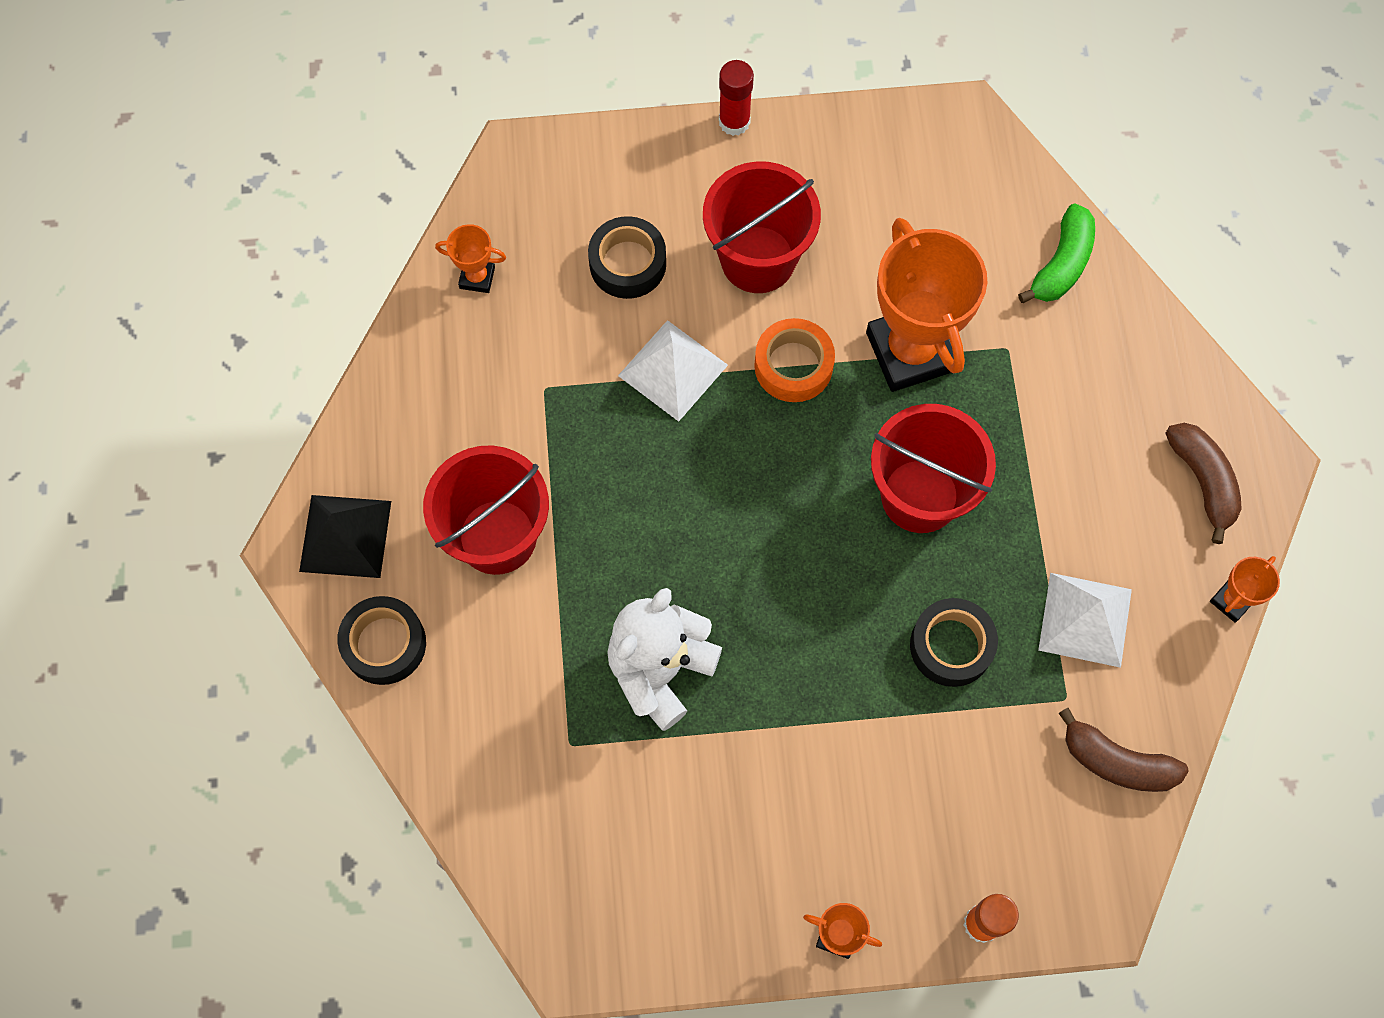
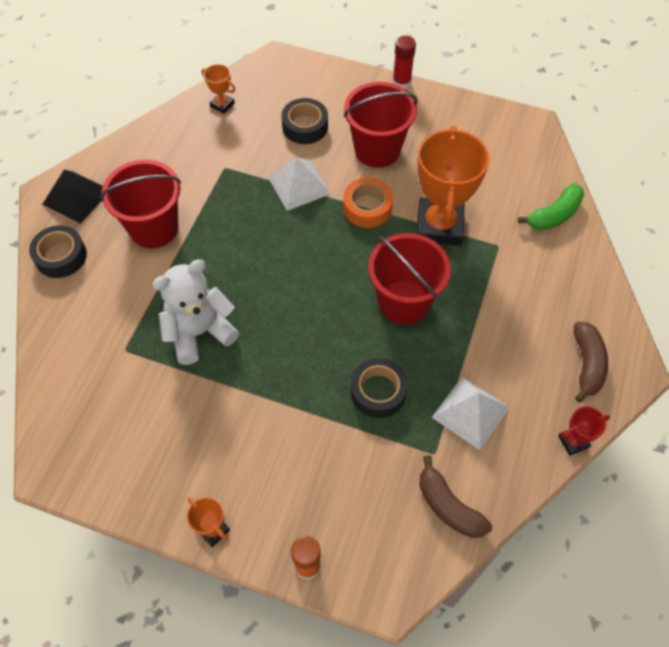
camera: 25 degrees right, 10 degrees down
(1231, 601) = (573, 441): orange trophy -> red trophy

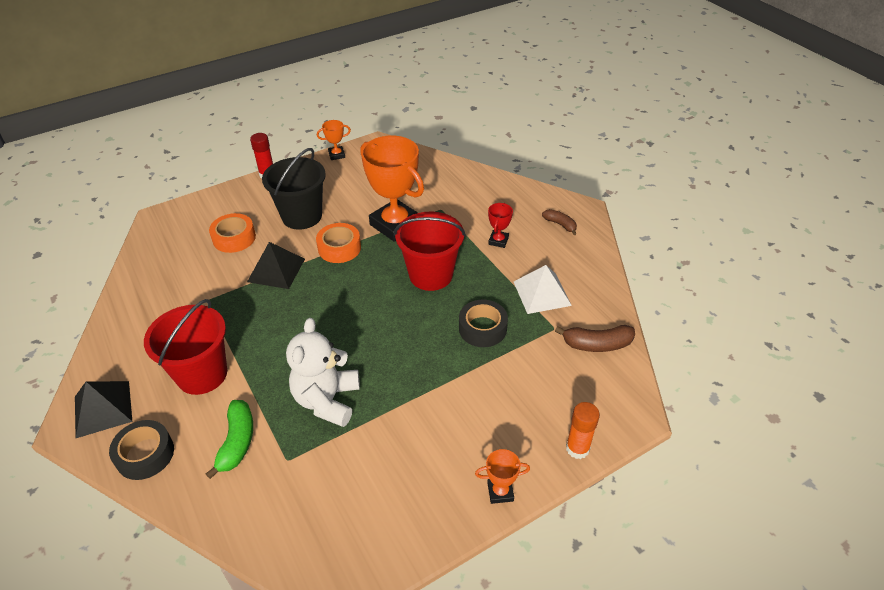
camera: 50 degrees left, 15 degrees down
(222, 105) = (151, 268): orange trophy -> orange trophy (336, 155)
(299, 185) = (276, 270): white pyramid -> black pyramid
(305, 126) = (234, 238): black tape -> orange tape
(377, 150) = (302, 216): red bucket -> black bucket
(554, 215) = (448, 175): green banana -> green banana (237, 442)
(573, 441) = (604, 261): red trophy -> red trophy (498, 241)
(586, 364) = (560, 224): brown banana -> brown banana, size x0.65

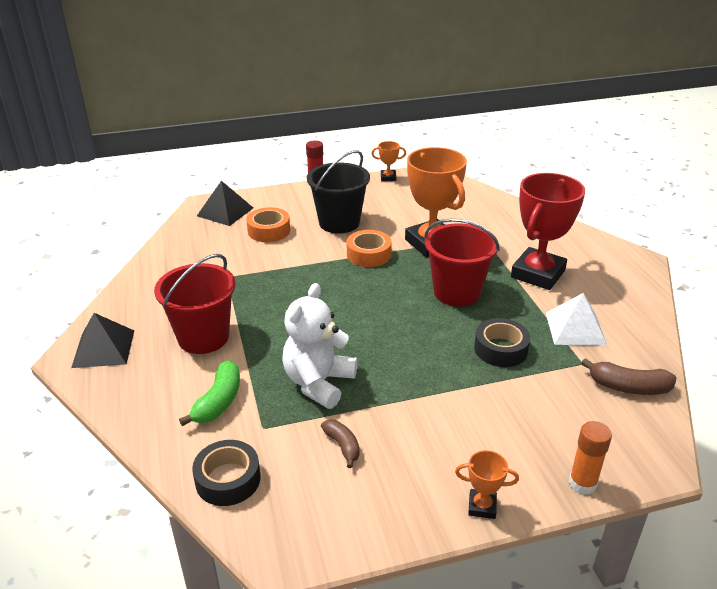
camera: 15 degrees right, 10 degrees down
(145, 454) = (129, 394): black tape -> black tape (228, 479)
(276, 270) = (301, 263): black pyramid -> black pyramid (225, 211)
(498, 241) = (538, 274): red trophy -> red trophy, size x2.27
(560, 224) = (611, 270): brown banana -> brown banana (342, 446)

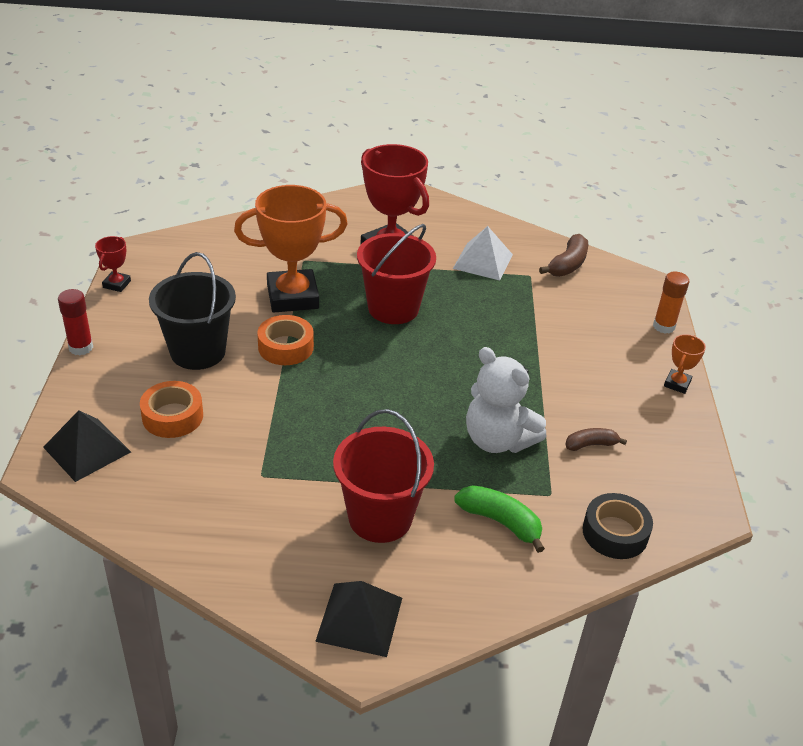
camera: 75 degrees left, 5 degrees up
(388, 177) = (117, 284): orange trophy -> red trophy
(500, 349) = (493, 311): black tape -> none

